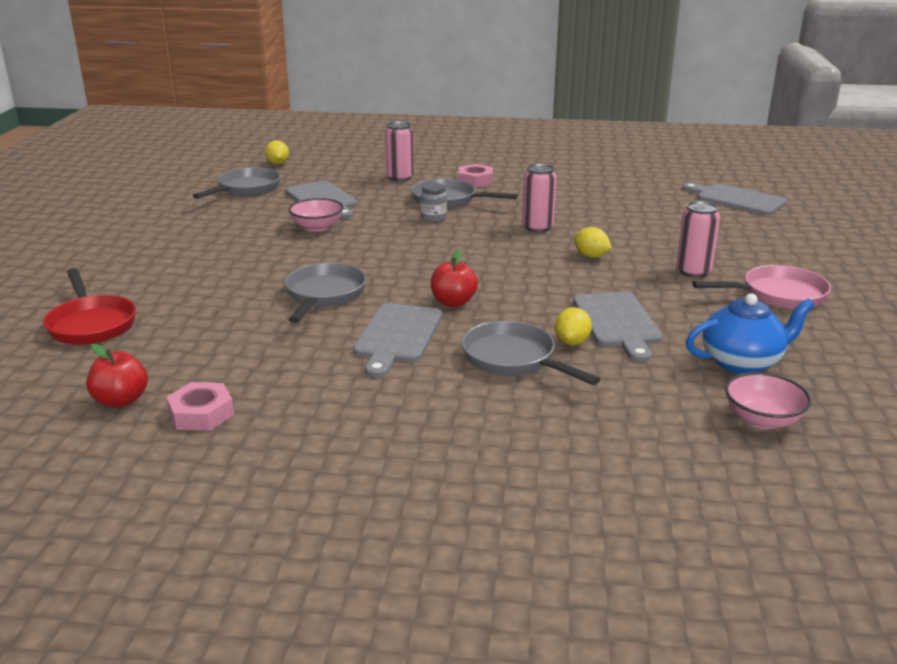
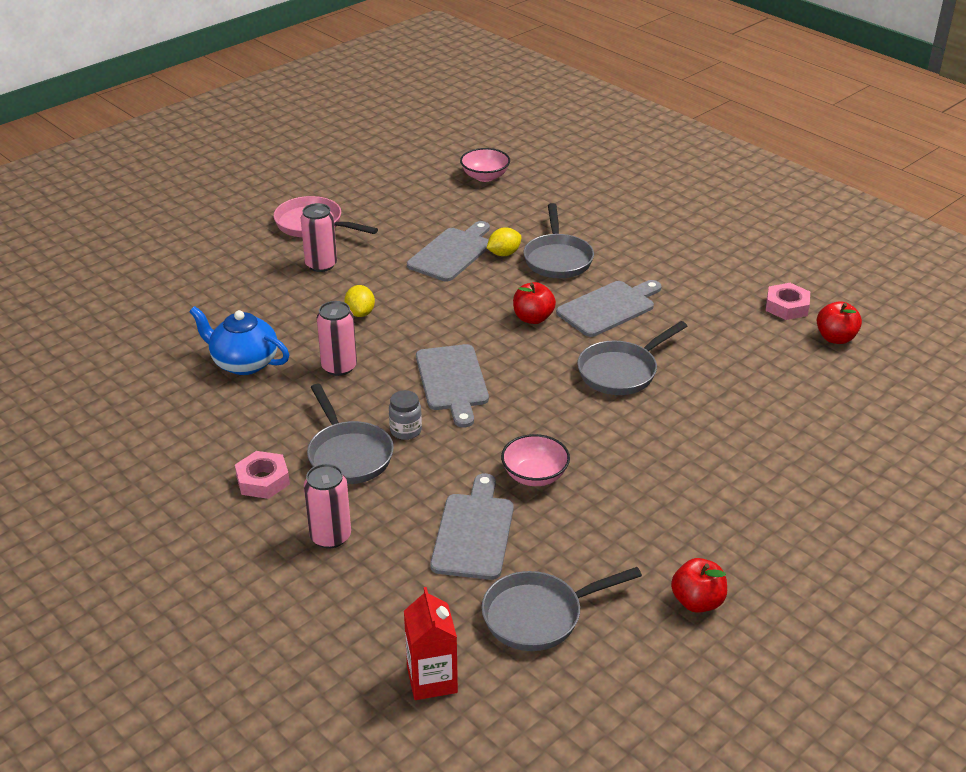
camera: 140 degrees left, 10 degrees up
(91, 324) = (835, 427): red pan -> none
(154, 216) = (697, 602): none -> red apple
(278, 163) = (432, 679): yellow lemon -> red carton
(736, 199) = (107, 314): grey cutting board -> grey cutting board (452, 381)
(742, 362) = (433, 201): blue teapot -> blue teapot (244, 363)

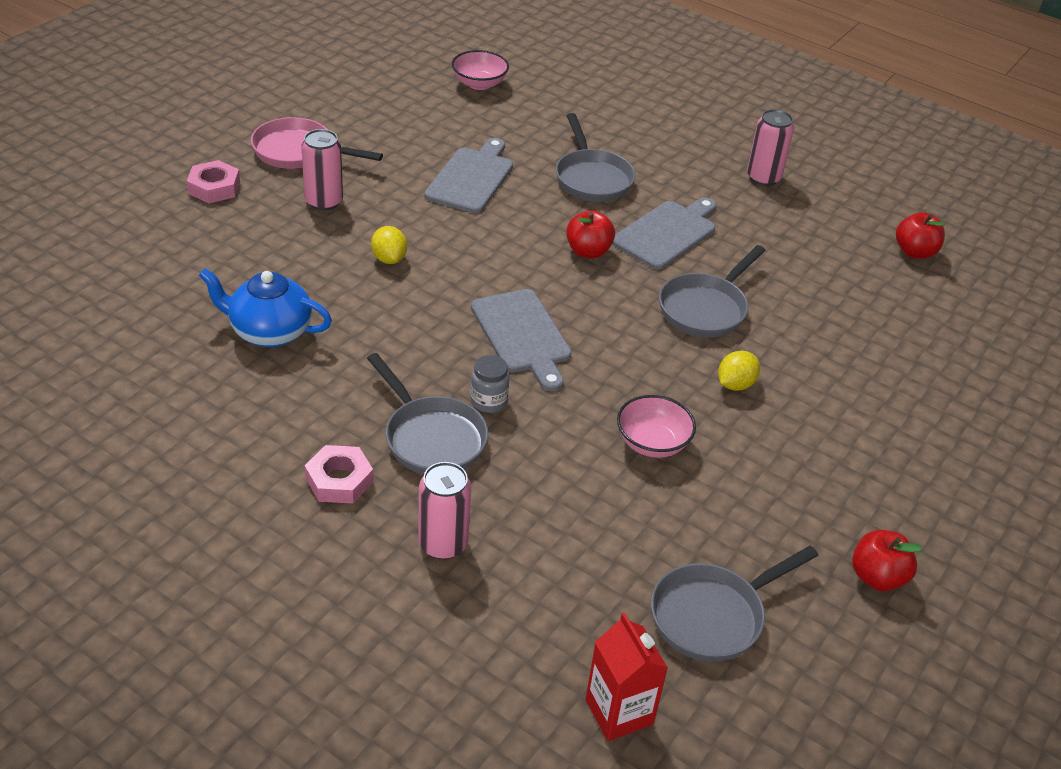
camera: 15 degrees left, 5 degrees up
(339, 367) = (385, 328): pink can -> pink can (763, 178)
(473, 532) = (606, 520): grey cutting board -> none
(504, 254) = (530, 175): yellow lemon -> yellow lemon (735, 384)
(787, 306) = (853, 219): pink nut -> pink nut (214, 187)

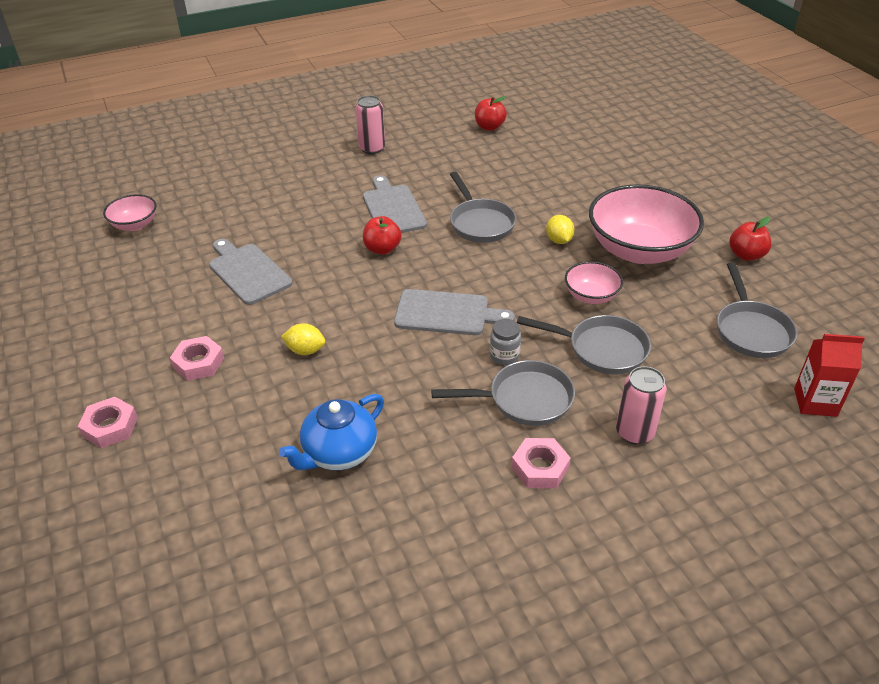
camera: 55 degrees left, 0 degrees up
(299, 152) = (115, 355): pink pan -> none
(324, 201) = (198, 363): pink can -> pink nut
(592, 178) = (304, 216): grey pan -> grey pan (601, 349)
(784, 463) = (639, 250): none -> pink bowl

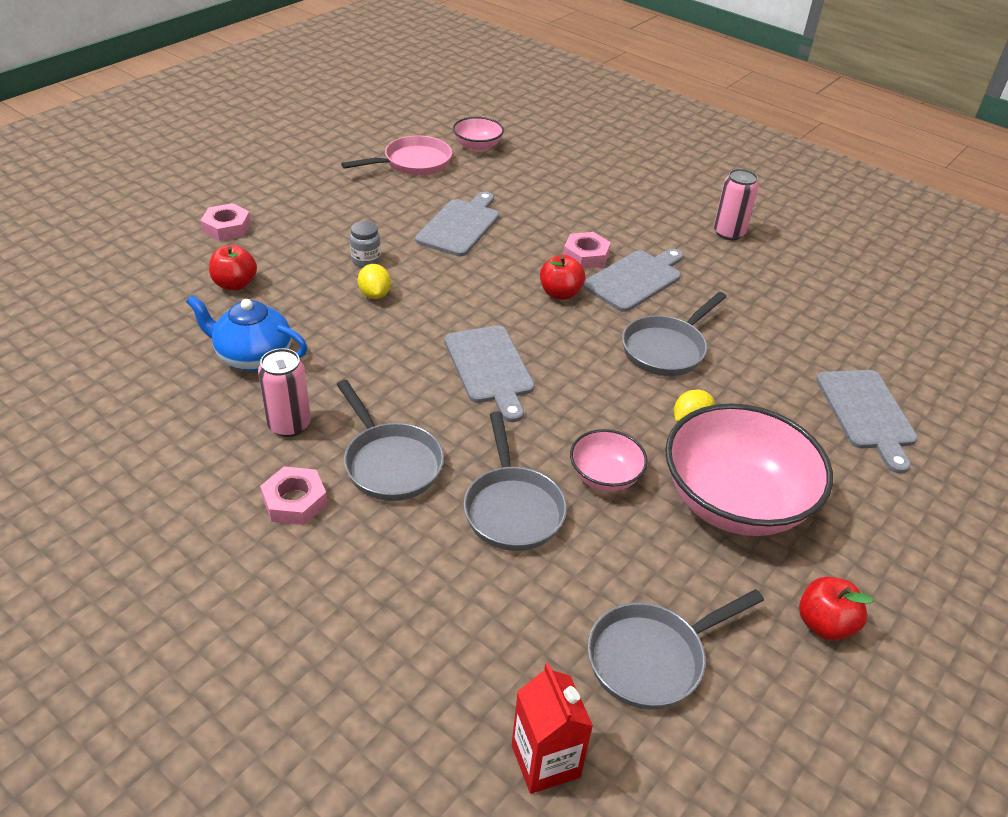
camera: 60 degrees right, 0 degrees up
(122, 270) = (413, 163): none -> pink pan
(198, 363) = (323, 242): pink nut -> pink nut (586, 255)
(489, 127) = (869, 303): red apple -> red apple (235, 284)
(504, 356) = (450, 429): grey jar -> grey jar (366, 260)
(589, 171) = (867, 413): none -> grey cutting board
(634, 432) = (387, 570): pink can -> pink can (289, 425)

